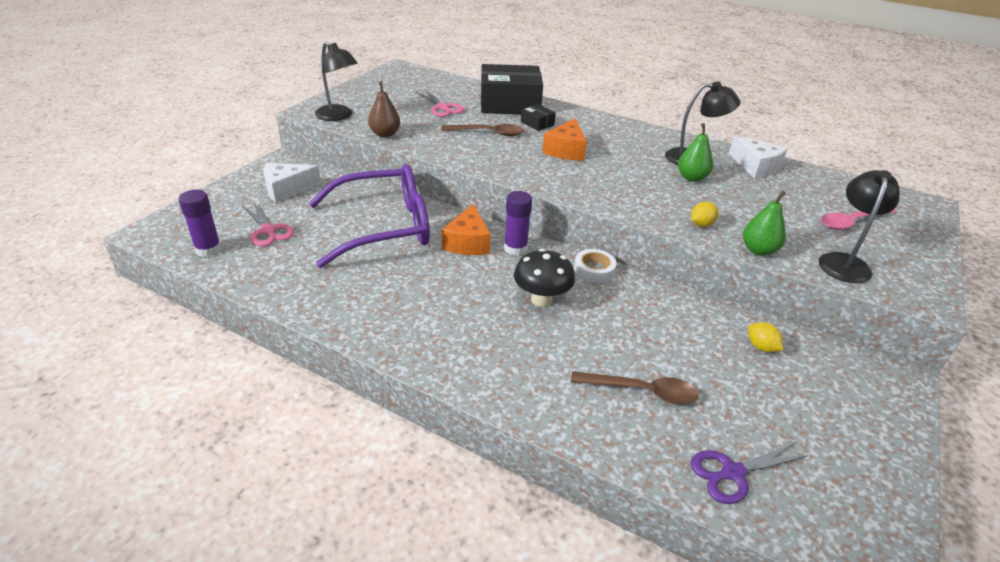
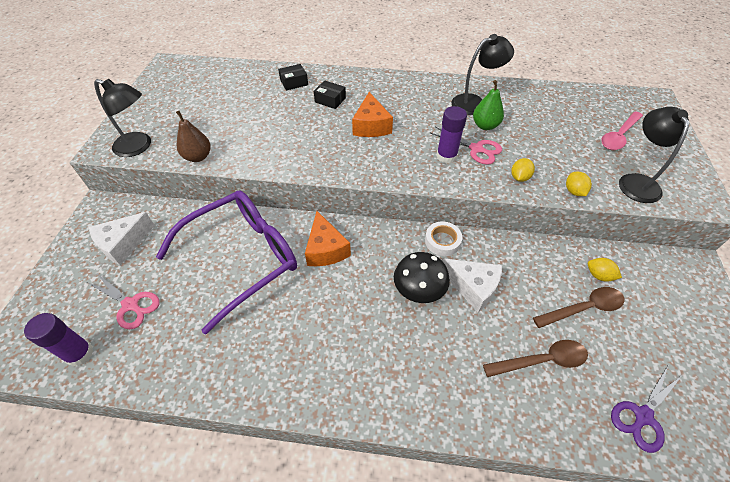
camera: 20 degrees left, 15 degrees up
(442, 108) = (235, 105): pink scissors -> pink scissors (476, 149)
(488, 133) = (294, 125): brown spoon -> brown spoon (583, 308)
(509, 104) = (294, 82): black box -> black box, size x0.43
(515, 248) = (369, 241): purple glue stick -> purple glue stick (446, 156)
(755, 167) = (524, 97): white cheese -> white cheese (473, 287)
(758, 250) = (574, 191): green pear -> yellow lemon

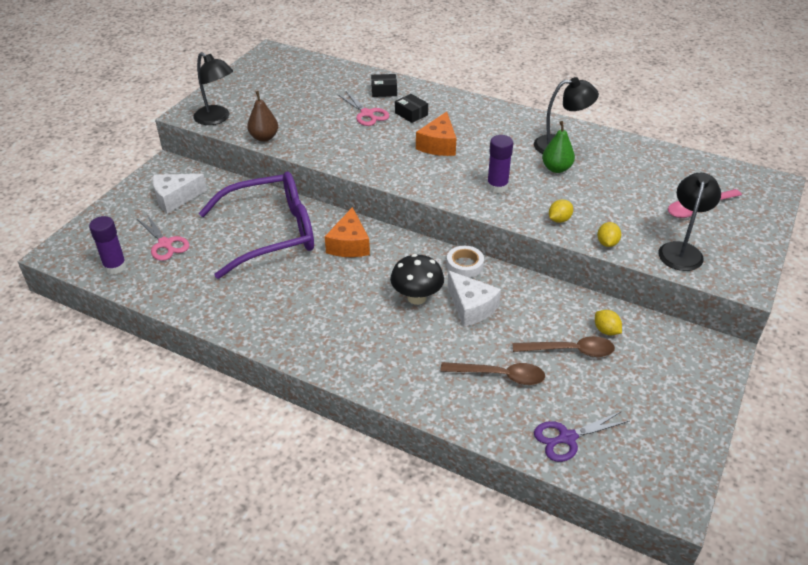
camera: 20 degrees right, 10 degrees down
(476, 149) = (532, 187): pink scissors -> pink scissors (367, 114)

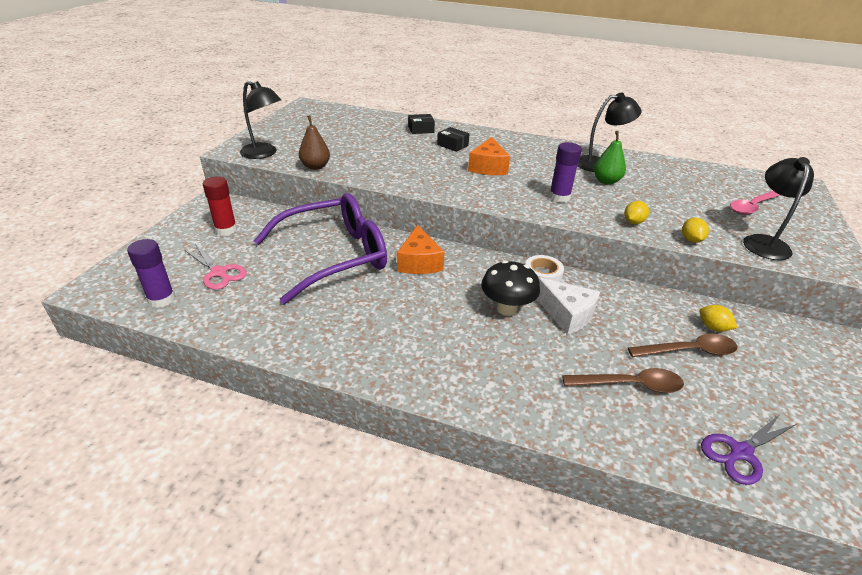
camera: 10 degrees left, 5 degrees down
(175, 198) = (226, 229): white cheese -> red glue stick
(367, 114) = (411, 146): pink scissors -> none

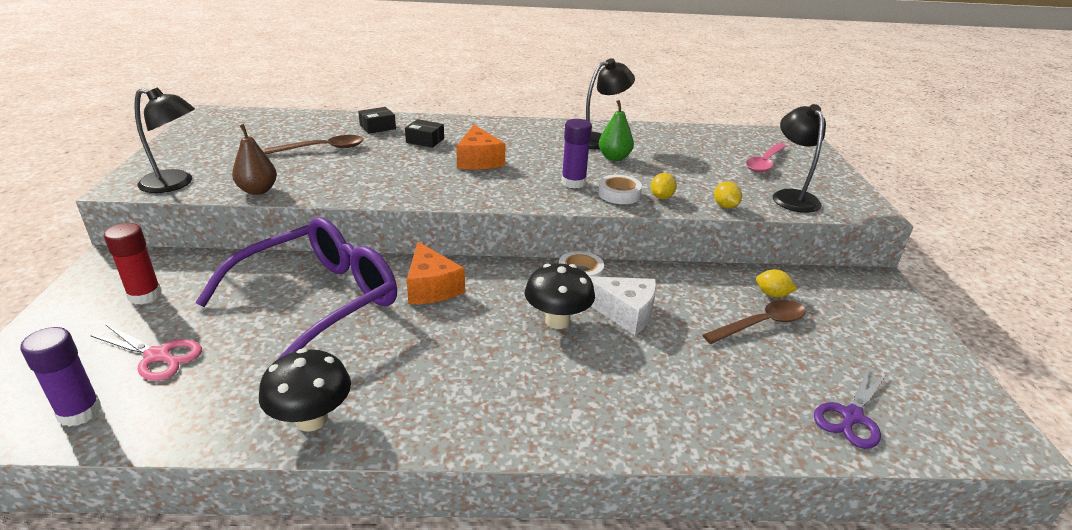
camera: 20 degrees left, 5 degrees down
(297, 340) = (311, 419): none -> black mushroom
(595, 213) = (619, 194): none -> white tape
(630, 385) = (721, 375): brown spoon -> brown spoon (323, 149)

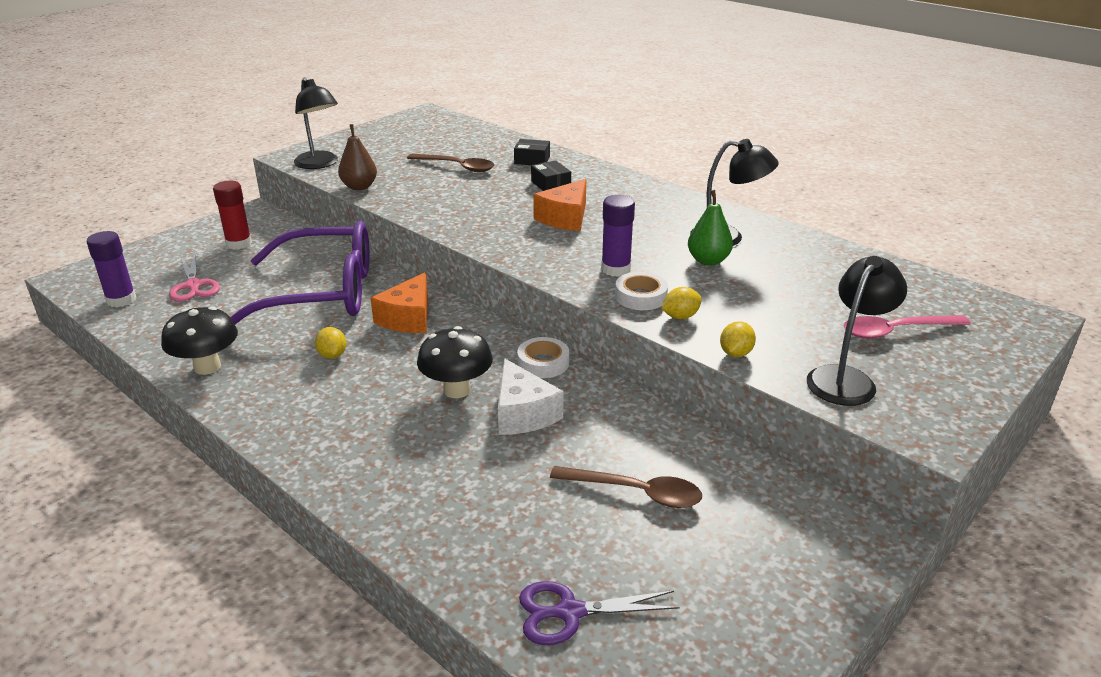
camera: 45 degrees right, 0 degrees up
(772, 294) = (703, 476): yellow lemon -> yellow lemon (332, 355)

